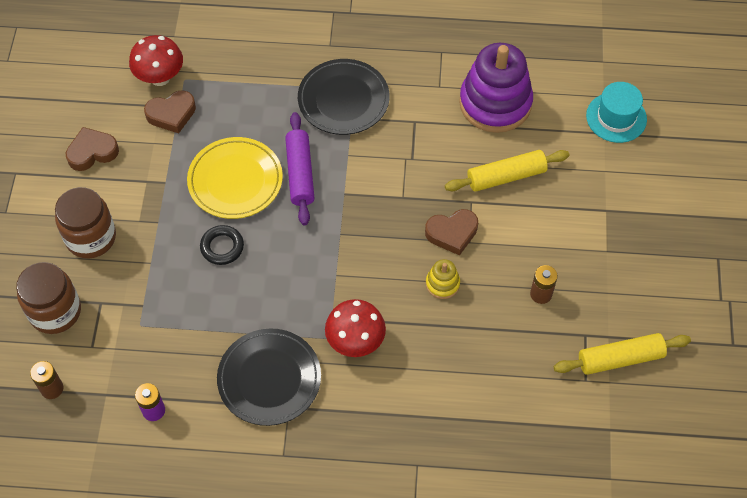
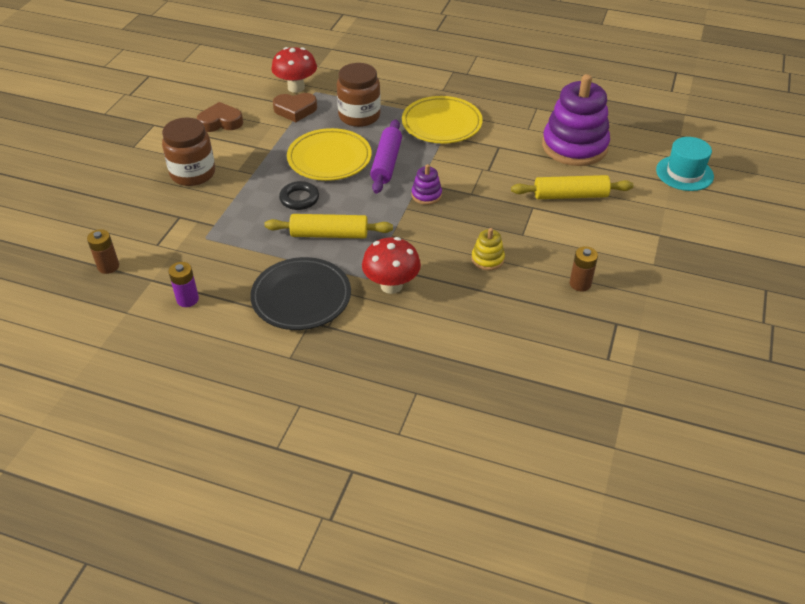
camera: 15 degrees right, 15 degrees down
(55, 311) = (139, 215): brown jar -> brown jar (359, 116)
(343, 100) = (441, 124): black plate -> yellow plate
(356, 210) = (426, 195): none -> purple stacking toy
(452, 233) = (508, 225): brown heart -> none
(620, 358) = (648, 348): yellow rolling pin -> yellow rolling pin (329, 234)

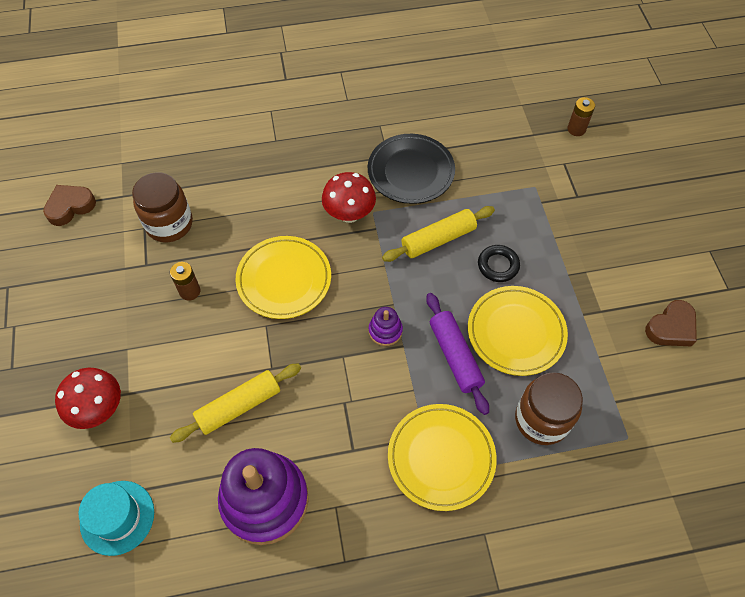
camera: 150 degrees right, 15 degrees up
(187, 299) = (491, 132): purple battery -> none
(193, 173) = (619, 246): brown jar -> brown jar (169, 224)
(295, 110) = (617, 390): brown heart -> brown heart (70, 207)
(296, 87) = (655, 433): red mushroom -> red mushroom (99, 409)
(487, 259) = (284, 279): yellow stacking toy -> yellow plate

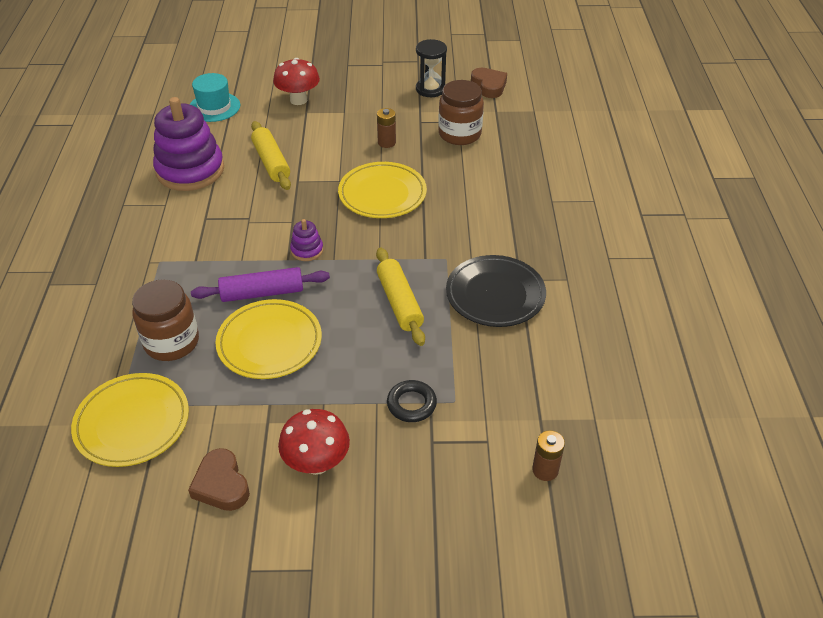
camera: 100 degrees right, 15 degrees down
(76, 264) = (430, 89): none -> black hourglass
(349, 214) = (447, 242): red mushroom -> red mushroom (316, 463)
(441, 458) = (172, 268): yellow plate -> yellow plate (132, 423)
(498, 265) = (353, 344): black ring -> black ring (411, 404)

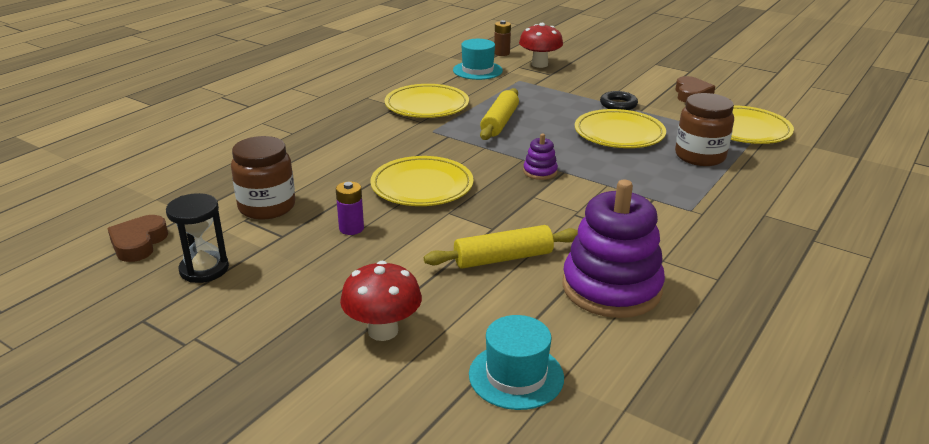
camera: 145 degrees left, 15 degrees down
(262, 293) = (604, 159): purple rolling pin -> none
(271, 162) = (503, 258): yellow rolling pin -> yellow rolling pin turned 60 degrees clockwise
(316, 463) = (626, 86): red mushroom -> red mushroom (539, 64)
(386, 142) = (351, 228): brown battery -> purple battery
(411, 404) = (546, 86): black ring -> black ring (618, 104)
(495, 295) = (427, 106): black plate -> yellow plate
(524, 399) = (477, 70): none -> turquoise hat

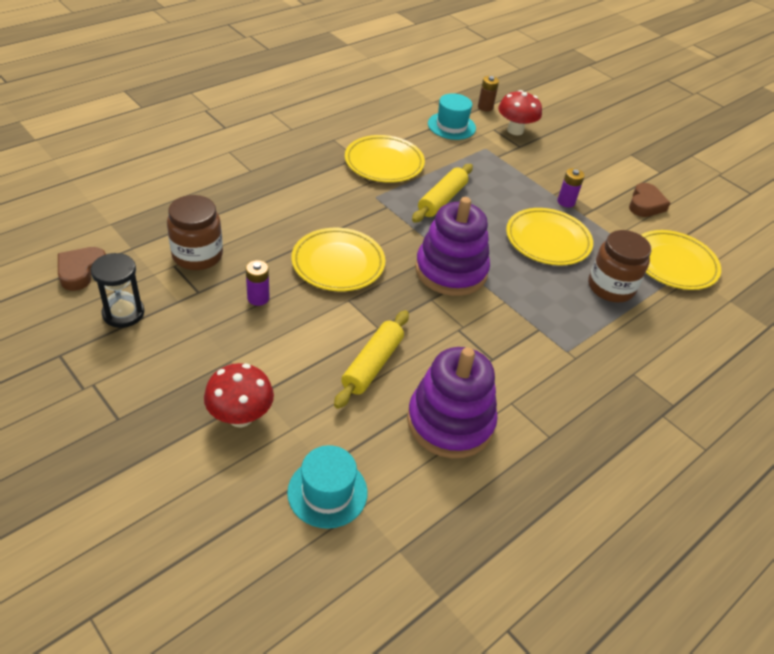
camera: 10 degrees right, 15 degrees up
(503, 258) = (372, 365): yellow rolling pin -> yellow rolling pin turned 60 degrees counterclockwise
(540, 172) = (451, 271): purple stacking toy -> purple stacking toy, size x2.29
(618, 104) = (566, 202): black ring -> purple battery

